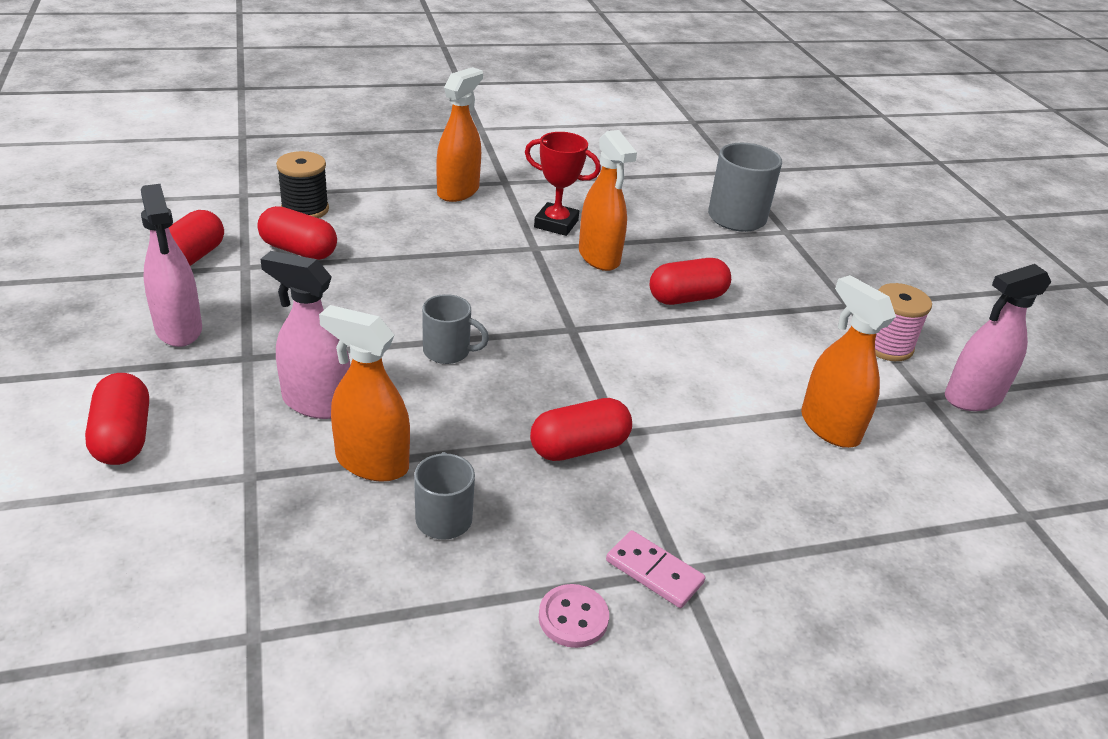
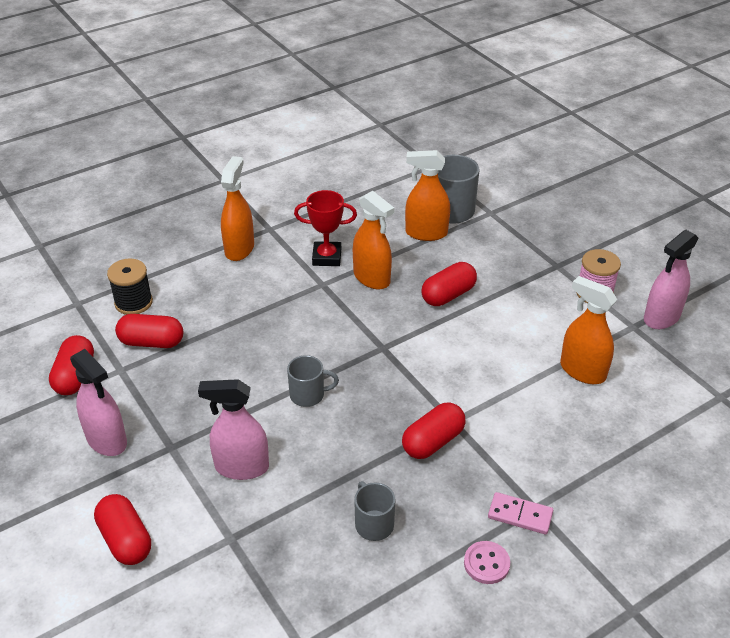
camera: 15 degrees left, 5 degrees up
(371, 462) = (305, 500): orange spray bottle -> orange spray bottle (426, 233)

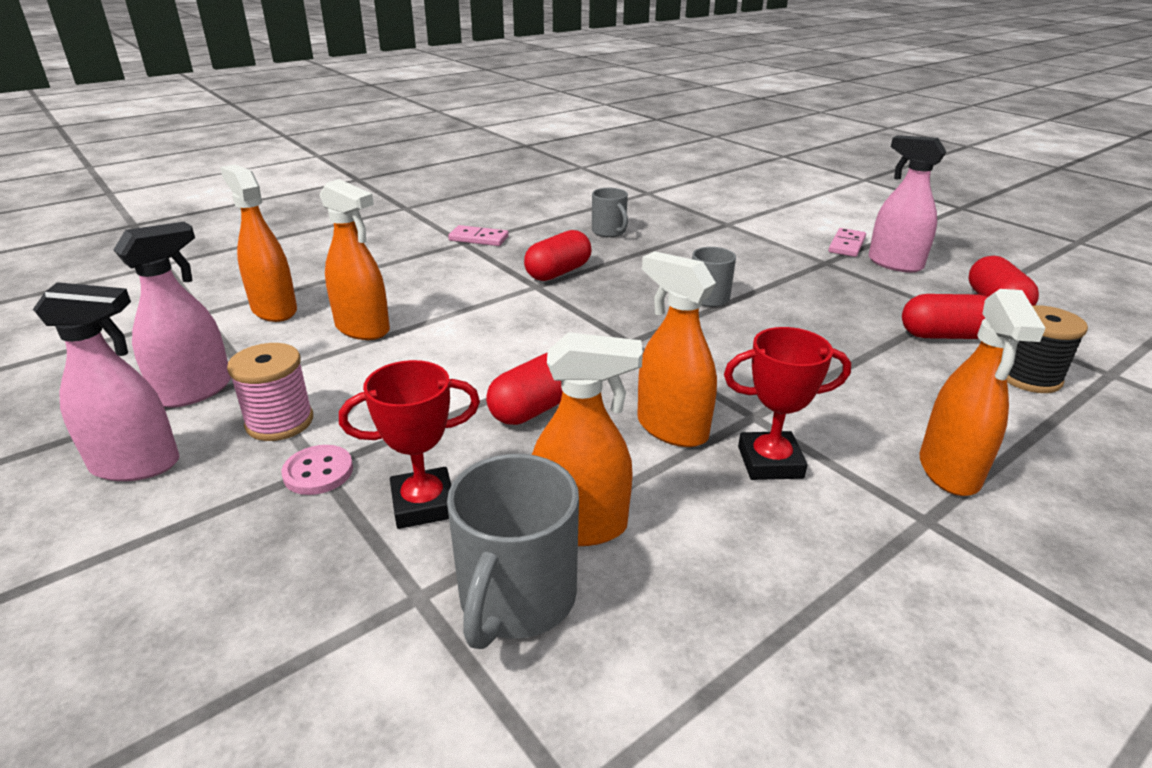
camera: 175 degrees right, 10 degrees down
(126, 540) = (812, 221): red capsule -> none
(127, 479) = (846, 245): none -> pink domino
(241, 467) = (745, 253): pink spray bottle -> pink spray bottle (136, 465)
(486, 563) = (513, 219): pink button -> pink button (318, 472)
(498, 245) = (423, 504): none -> red trophy
(664, 398) = (274, 310): none -> orange spray bottle

